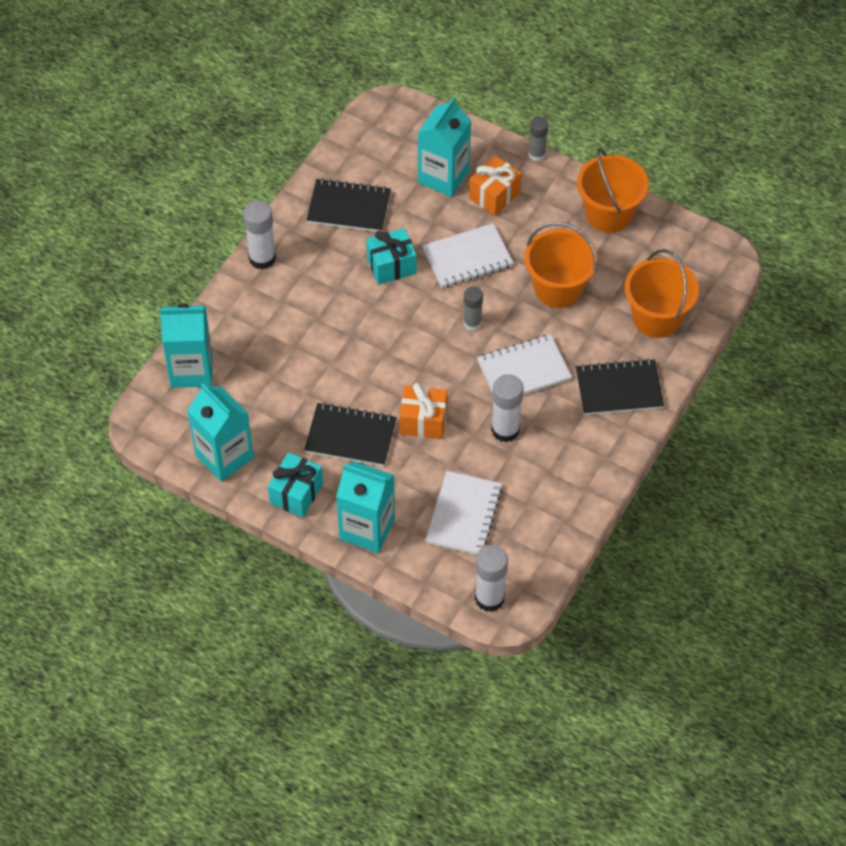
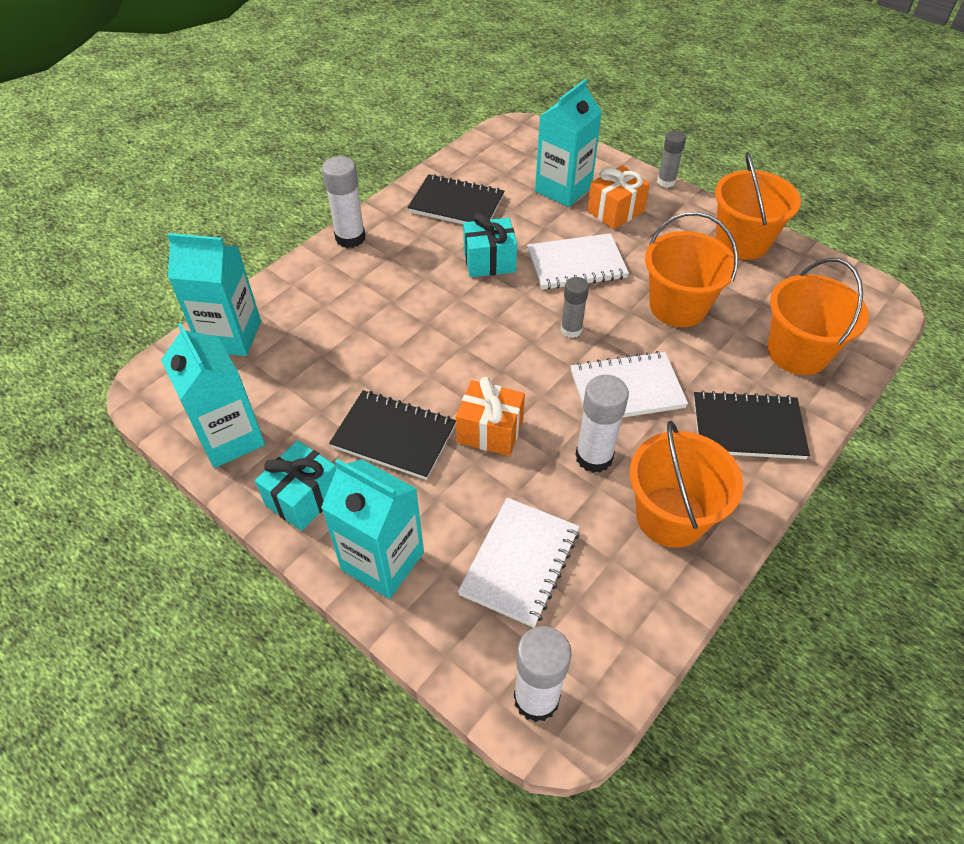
camera: 10 degrees right, 5 degrees down
(566, 466) = (671, 516): none -> orange bucket

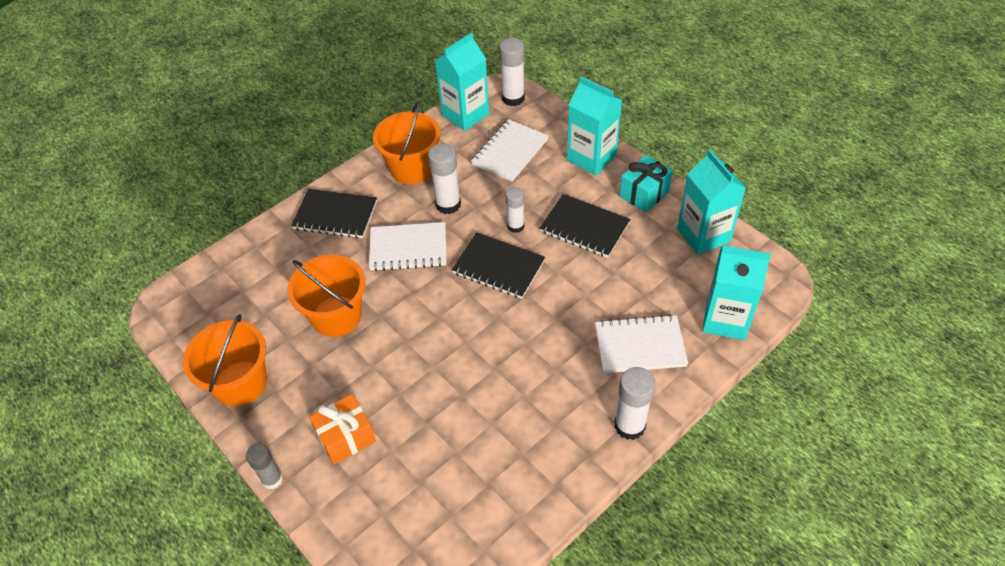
camera: 170 degrees left, 0 degrees up
(456, 204) = (514, 466): black notebook -> black notebook (498, 267)
(489, 261) = (491, 381): turquoise gift -> none
(490, 431) = (515, 226): orange gift -> white glue stick
(563, 189) = (391, 478): turquoise carton -> turquoise carton (465, 115)
(571, 329) = (435, 301): grey glue stick -> none
(576, 264) = (409, 370): white notebook -> white notebook (640, 346)
(797, 352) = (264, 267): orange bucket -> none

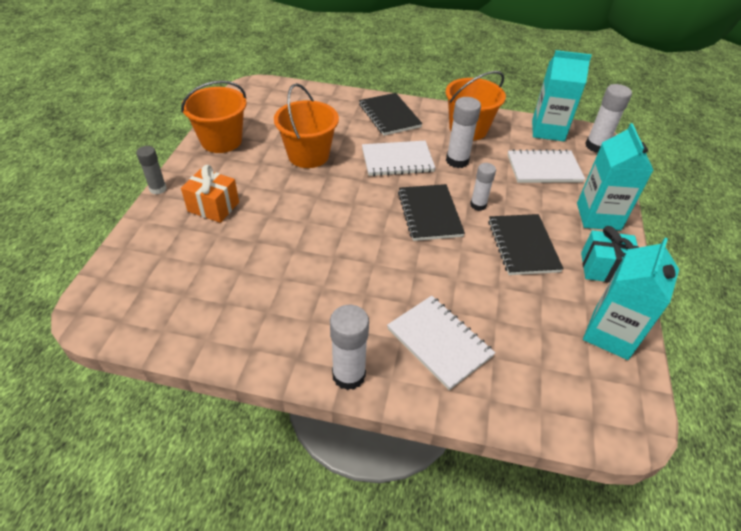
camera: 50 degrees right, 5 degrees down
(408, 248) = (397, 160): white notebook -> white notebook turned 60 degrees counterclockwise
(725, 319) = (533, 399): turquoise carton -> none

